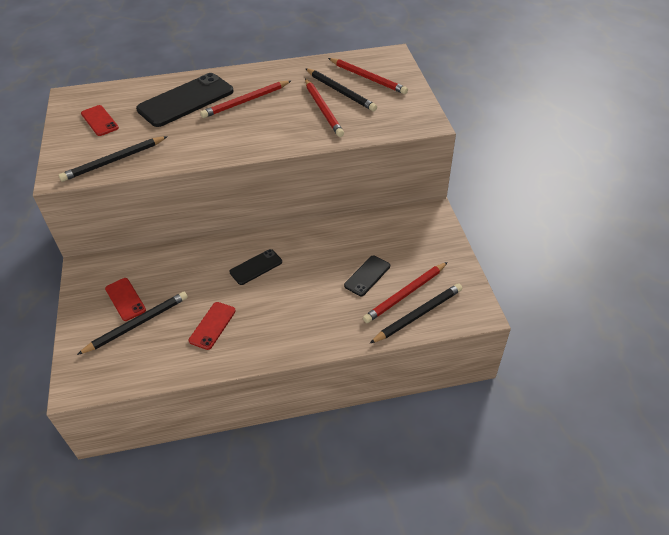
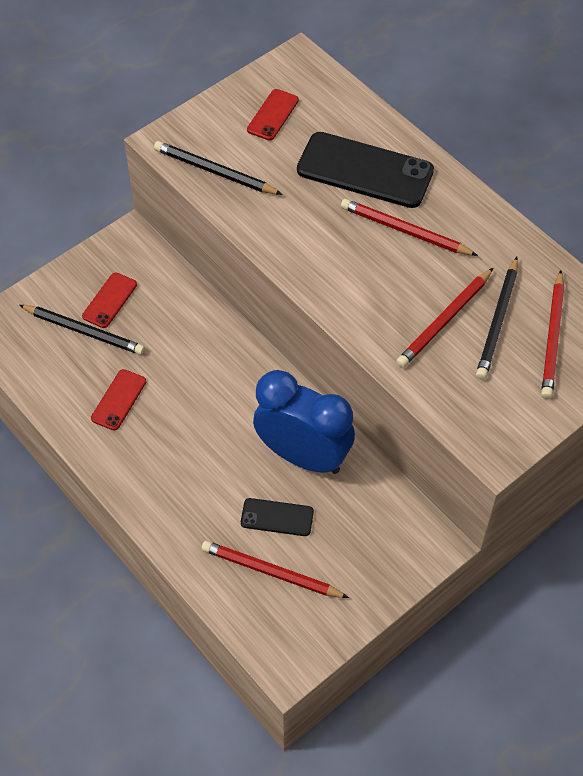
camera: 60 degrees right, 10 degrees up
(212, 325) = (118, 400): red phone -> red phone turned 60 degrees counterclockwise
(256, 267) = (223, 395): black phone -> none
(331, 246) = (303, 456): none -> blue clock
(418, 315) = (246, 599): black pencil -> none

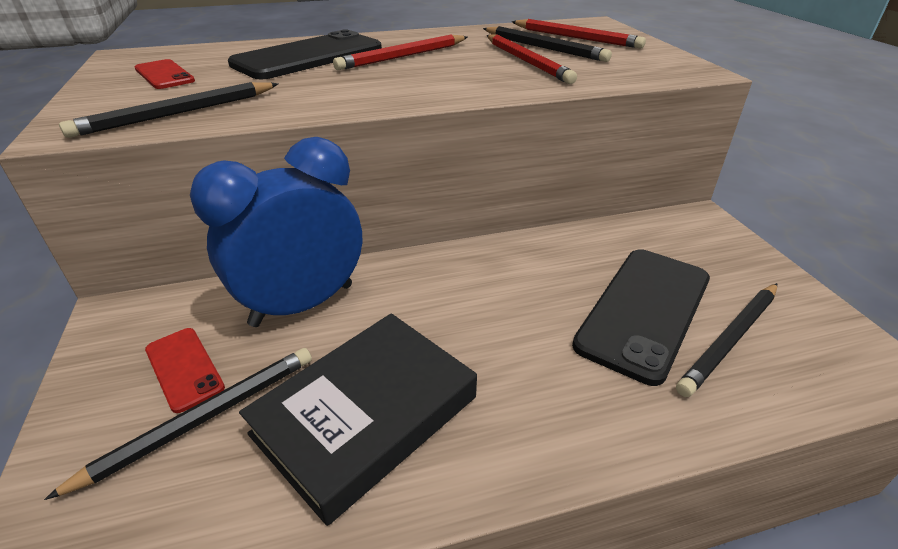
camera: 65 degrees left, 20 degrees down
(118, 400) = (366, 415): red phone -> black book
(271, 572) = (730, 339): red pencil -> black pencil
(277, 517) = (644, 311): black phone -> black phone, size x1.96
(303, 456) = (561, 267): blue clock -> blue clock (302, 305)

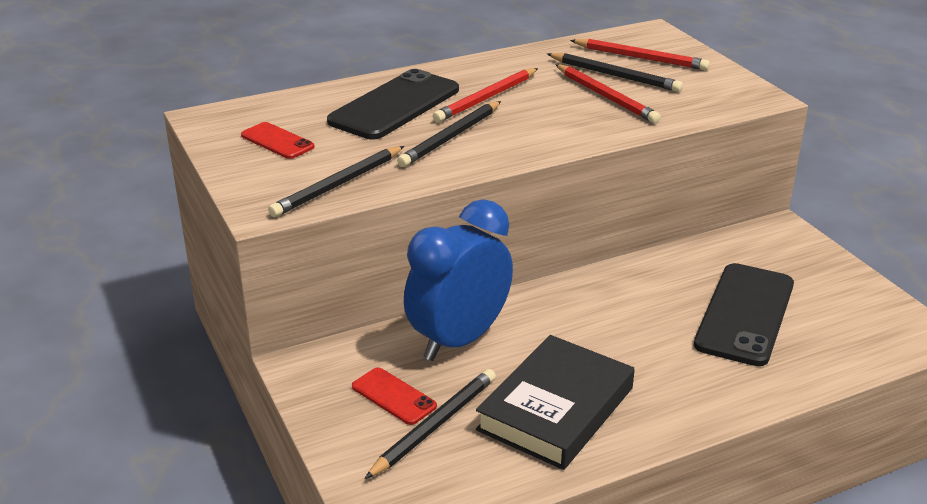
camera: 10 degrees left, 5 degrees down
(730, 339) = (814, 328): black pencil -> black pencil (451, 137)

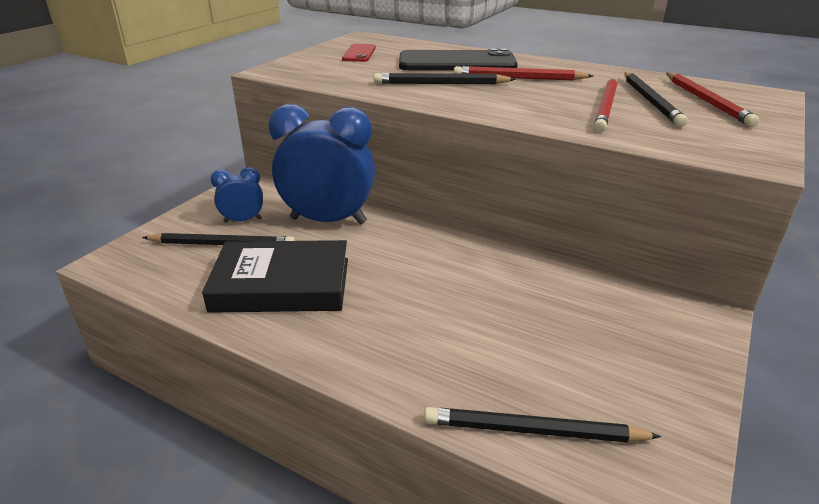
camera: 55 degrees right, 0 degrees up
(338, 184) = (327, 76): black pencil -> black pencil (534, 430)
(393, 396) = (243, 220): red phone -> blue clock
(744, 314) = (523, 338): black phone -> none

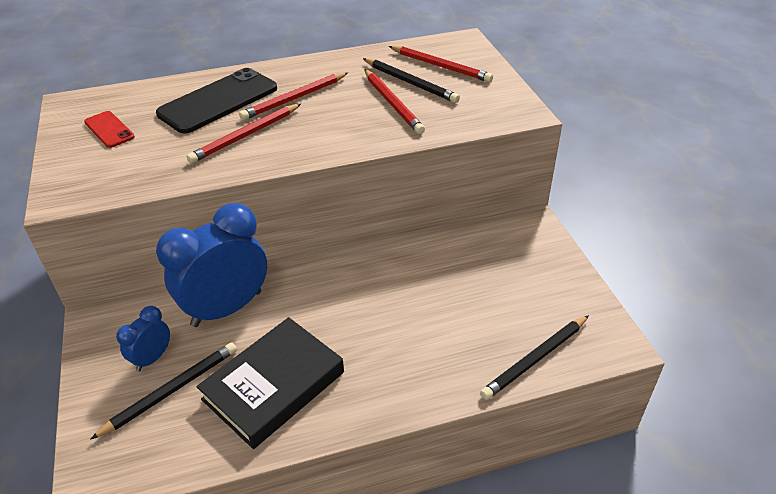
camera: 45 degrees left, 10 degrees up
(441, 84) = (246, 135): black pencil -> red pencil

